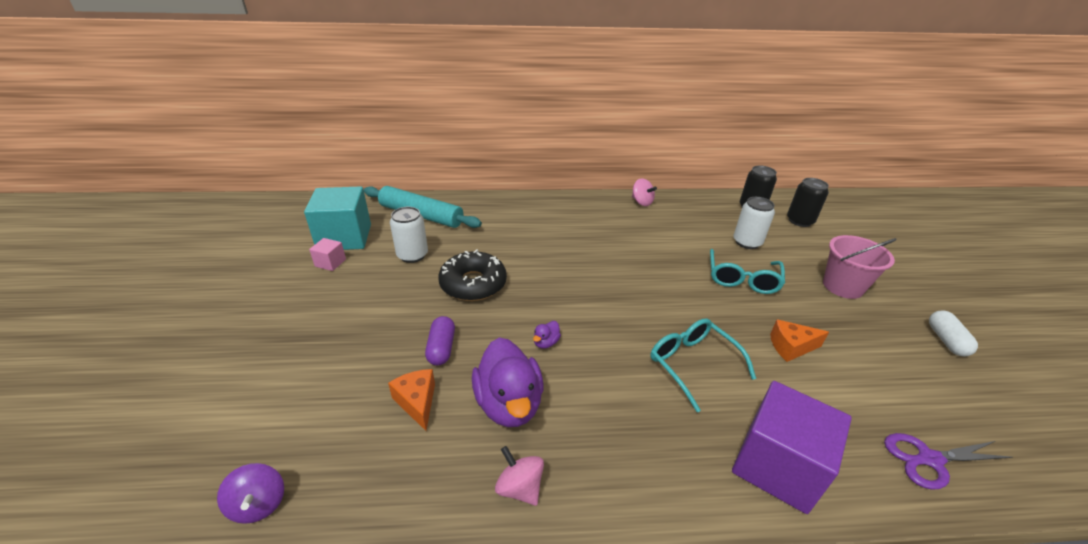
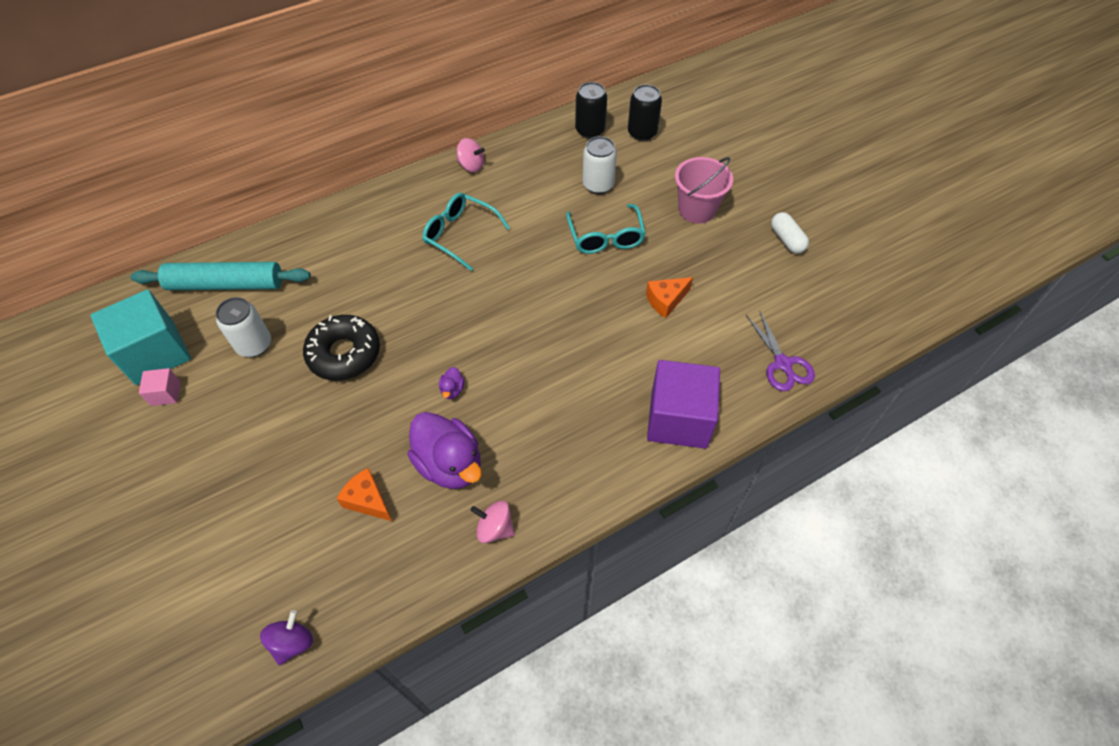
camera: 25 degrees left, 20 degrees up
(259, 504) = (293, 642): purple spinning top -> purple spinning top turned 105 degrees counterclockwise
(441, 348) = (357, 439): purple capsule -> none
(692, 364) = (589, 355): turquoise glasses -> turquoise glasses (460, 234)
(929, 459) = (782, 364): purple scissors -> purple scissors turned 75 degrees counterclockwise

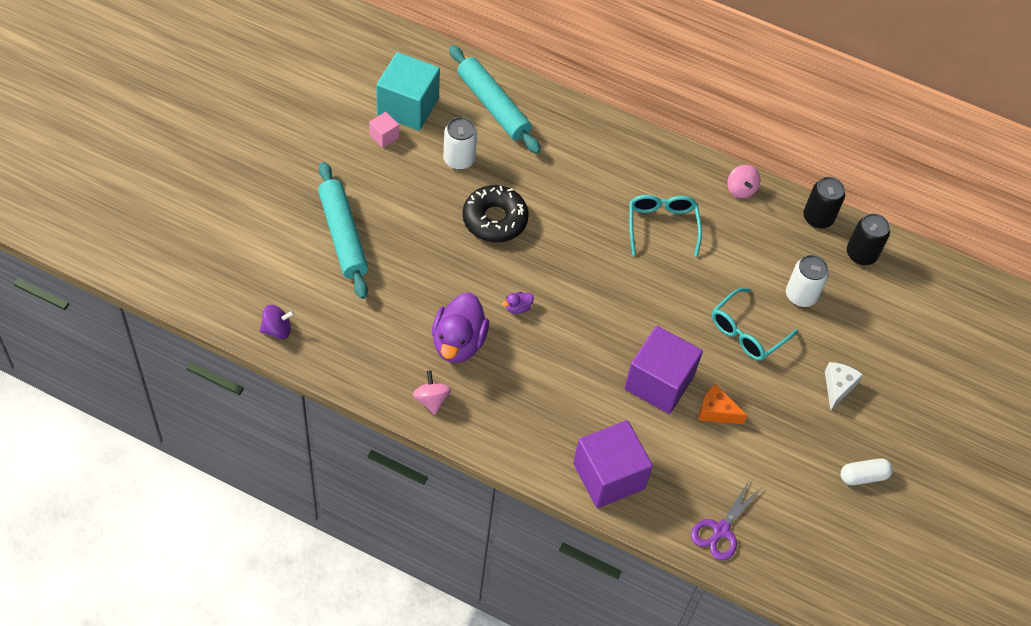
camera: 50 degrees right, 0 degrees up
(240, 501) = (343, 235): none -> turquoise rolling pin
(368, 500) = (396, 309): orange cheese -> none
(610, 325) = (659, 383): none -> purple cube
(642, 132) = (895, 297): black can -> black can (818, 218)
(696, 209) = (838, 387): pink bucket -> white cheese
(786, 239) = (863, 476): white capsule -> white capsule turned 45 degrees clockwise

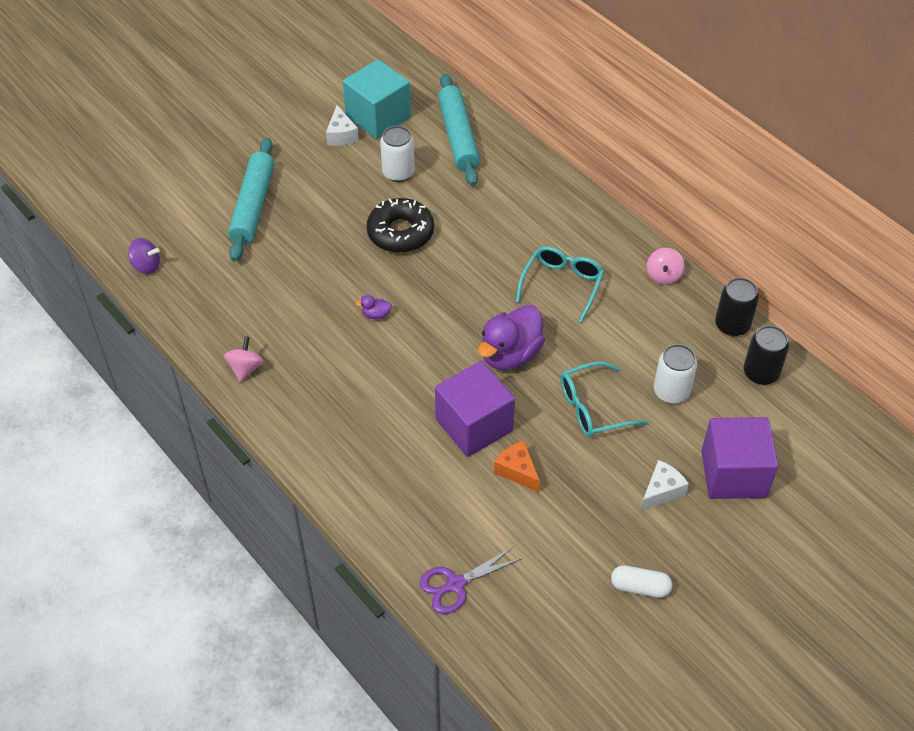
camera: 30 degrees right, 5 degrees down
(384, 136) = (341, 135): pink cube -> white cheese
(458, 343) = (301, 327): purple duck -> purple duck (510, 354)
(608, 476) = (372, 493): purple cube -> purple cube (733, 474)

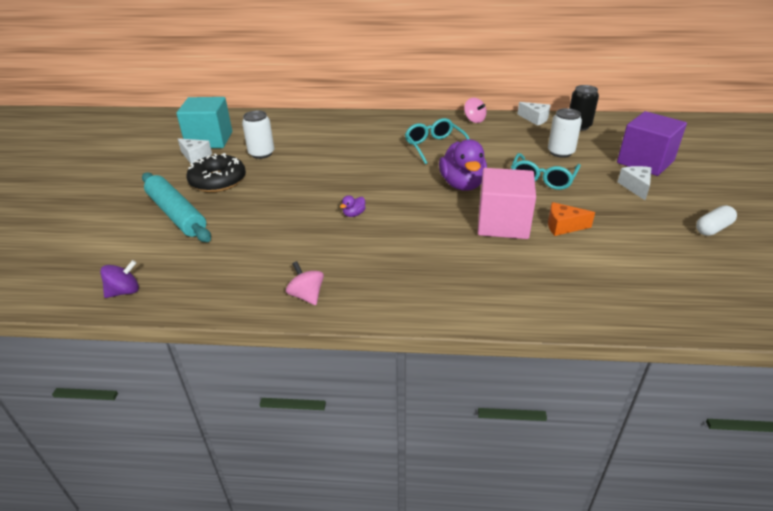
camera: 45 degrees left, 15 degrees down
(400, 232) = (306, 174): black donut -> black donut (218, 181)
(455, 584) = (646, 302): purple scissors -> none
(458, 136) = (275, 126): turquoise rolling pin -> none
(474, 425) = (503, 223): purple cube -> pink cube
(732, 325) = (535, 119): black can -> white cheese

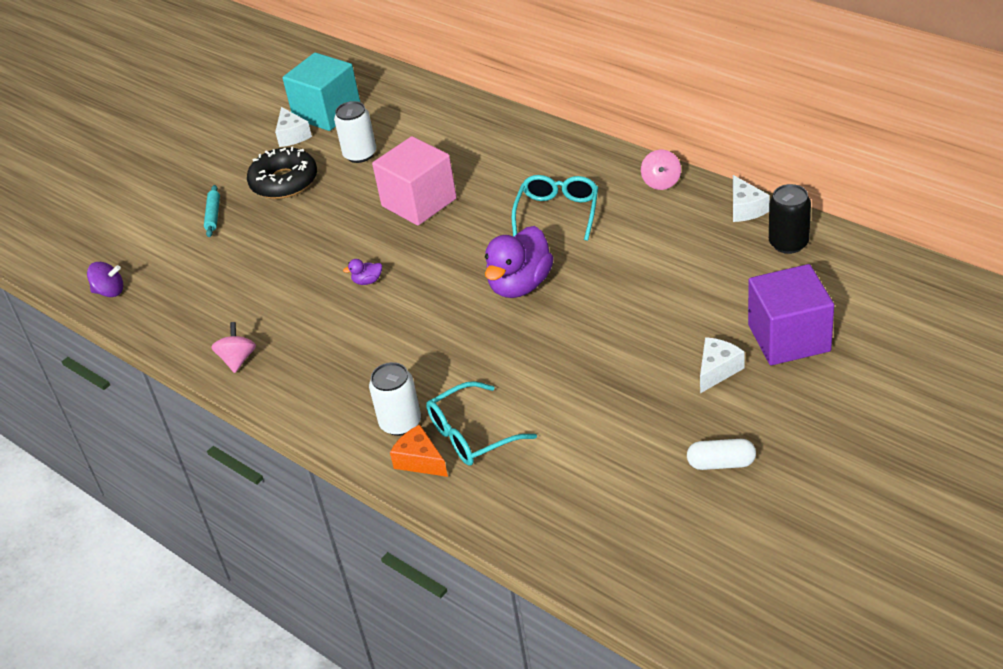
camera: 40 degrees right, 5 degrees up
(177, 214) = (213, 215): turquoise rolling pin -> turquoise rolling pin, size x0.46
(503, 223) = (499, 356): pink cube -> pink cube (419, 202)
(542, 179) = (621, 313): turquoise glasses -> turquoise glasses (471, 435)
(560, 152) = (700, 280): white can -> white can (400, 423)
(563, 226) = (557, 387): orange cheese -> orange cheese (420, 461)

